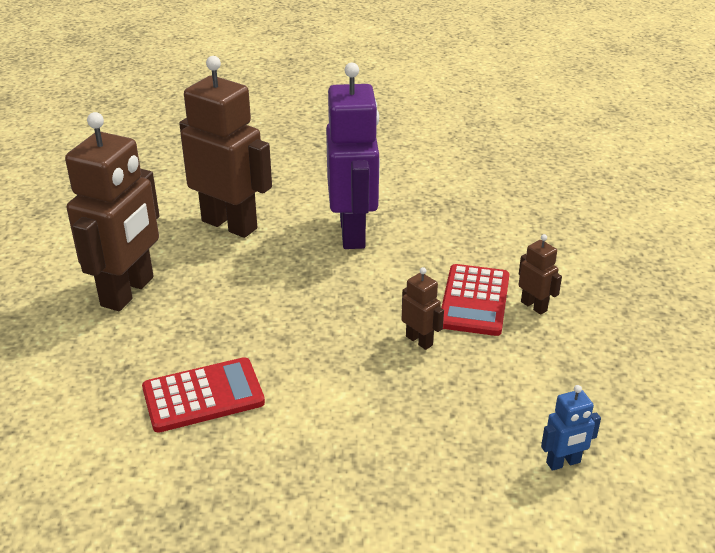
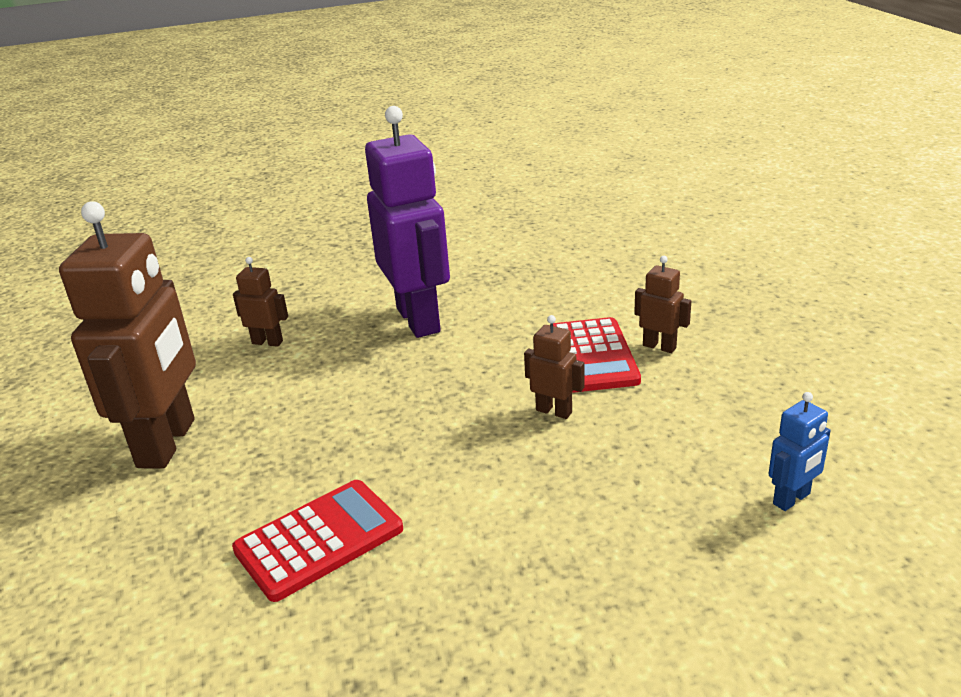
camera: 15 degrees left, 5 degrees down
(230, 224) = (267, 342): brown robot -> brown robot, size x0.43

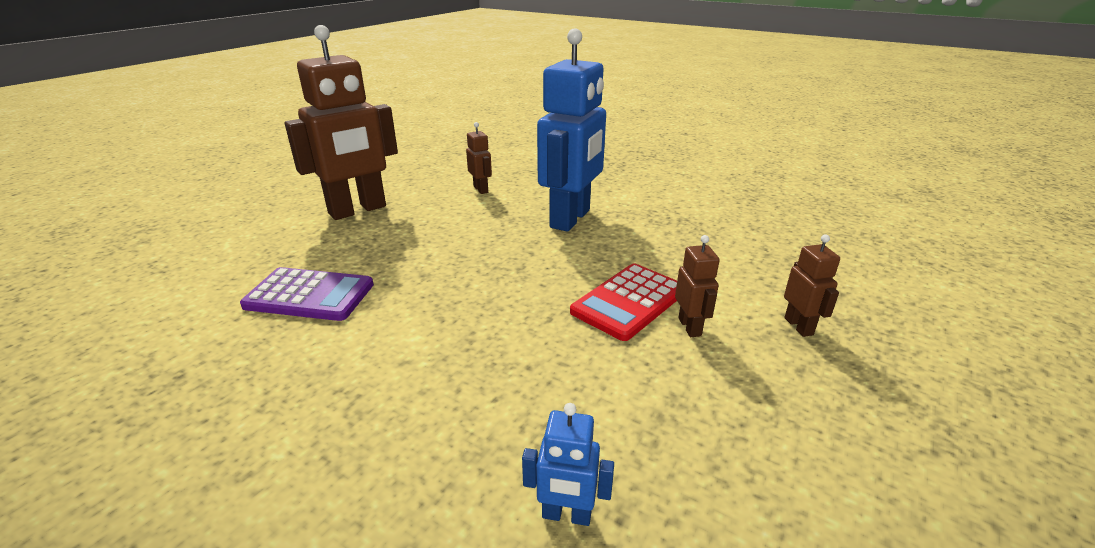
camera: 45 degrees right, 0 degrees up
(319, 540) = (309, 295): red calculator -> purple calculator
(419, 320) = (571, 219): purple robot -> blue robot
(554, 411) = (537, 317): brown robot -> brown robot (799, 326)

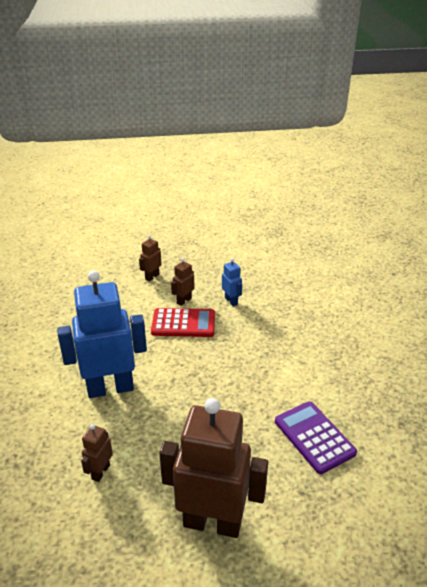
camera: 130 degrees left, 5 degrees up
(566, 515) = (303, 290): blue robot -> blue robot (231, 301)

